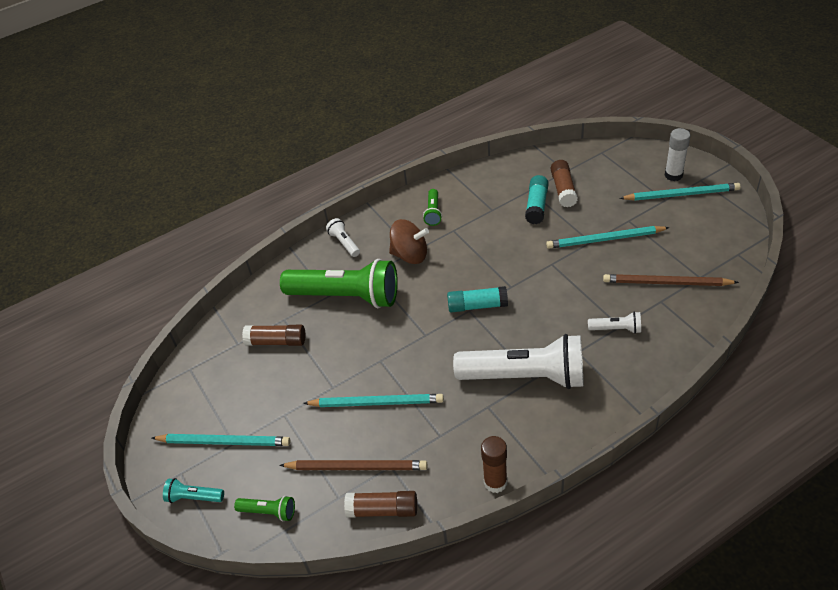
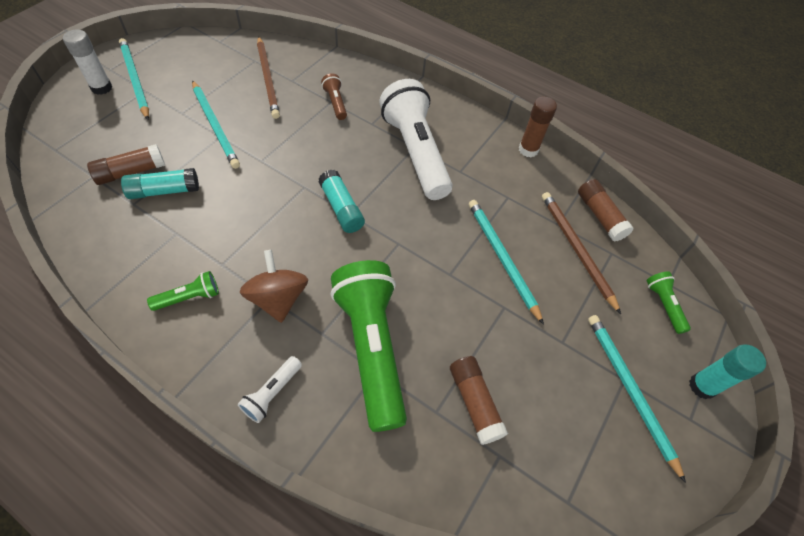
camera: 125 degrees left, 10 degrees up
(194, 497) = (702, 386): turquoise flashlight -> turquoise glue stick
(616, 329) = (335, 103): white flashlight -> brown flashlight

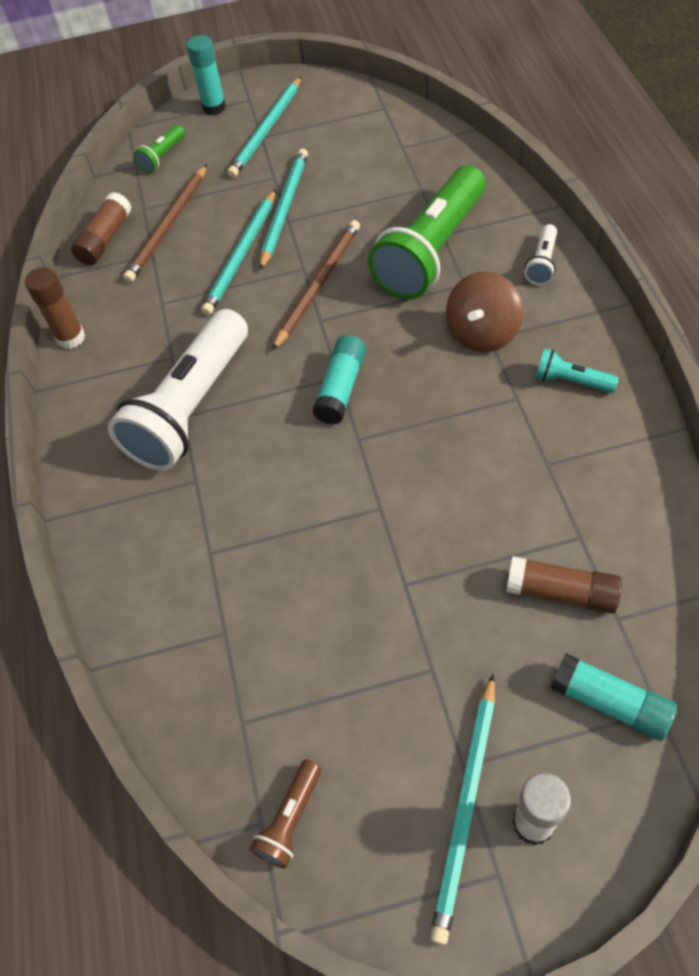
camera: 125 degrees left, 0 degrees up
(164, 191) = (531, 533): turquoise glue stick -> turquoise glue stick (609, 703)
(189, 297) = (570, 381): green flashlight -> turquoise flashlight
(215, 126) = (400, 608): turquoise pencil -> turquoise pencil (284, 209)
(268, 79) = (257, 660): brown pencil -> brown pencil (318, 285)
(272, 393) = (542, 263): white flashlight -> white flashlight turned 120 degrees clockwise
(335, 103) = (206, 545): brown flashlight -> brown flashlight (291, 819)
(474, 402) = (386, 179): brown glue stick -> none

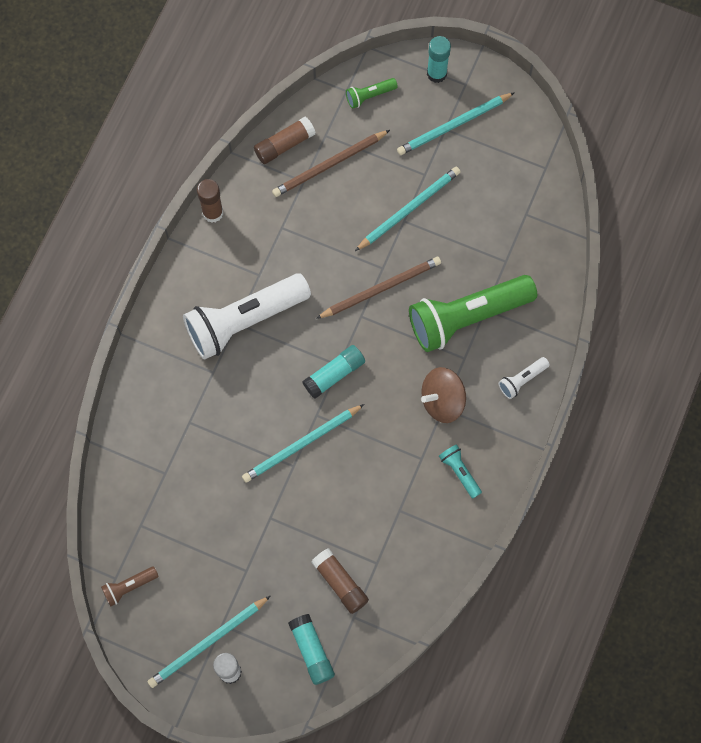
camera: 30 degrees right, 15 degrees up
(241, 255) = (355, 227): turquoise pencil -> turquoise pencil (301, 444)

